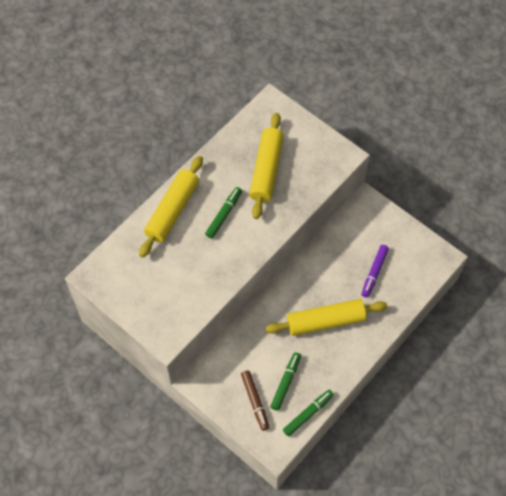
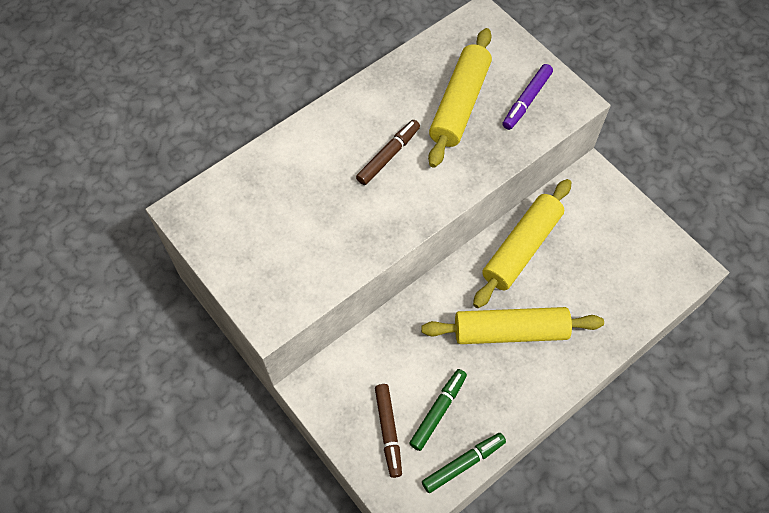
camera: 10 degrees right, 0 degrees up
(172, 210) = (316, 139): yellow rolling pin -> yellow rolling pin (521, 248)
(224, 215) = (388, 156): green marker -> brown marker
(374, 272) = (590, 274): purple marker -> purple marker (526, 100)

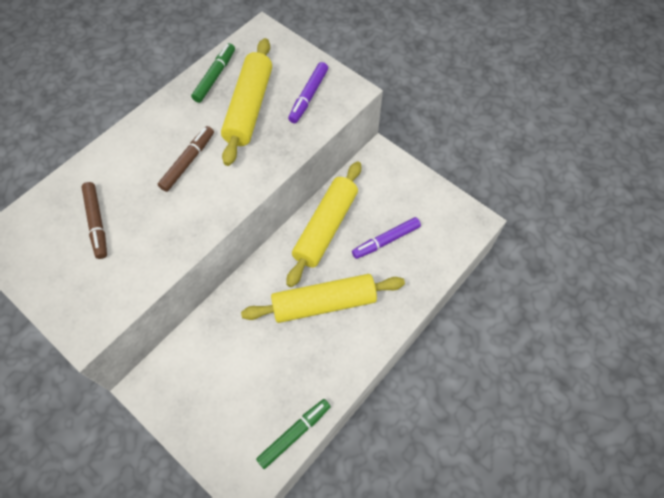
camera: 10 degrees left, 0 degrees up
(388, 431) = (221, 415): brown marker -> brown marker (97, 223)
(438, 411) = (266, 388): green marker -> green marker (215, 76)
(587, 273) = (386, 240): none -> purple marker

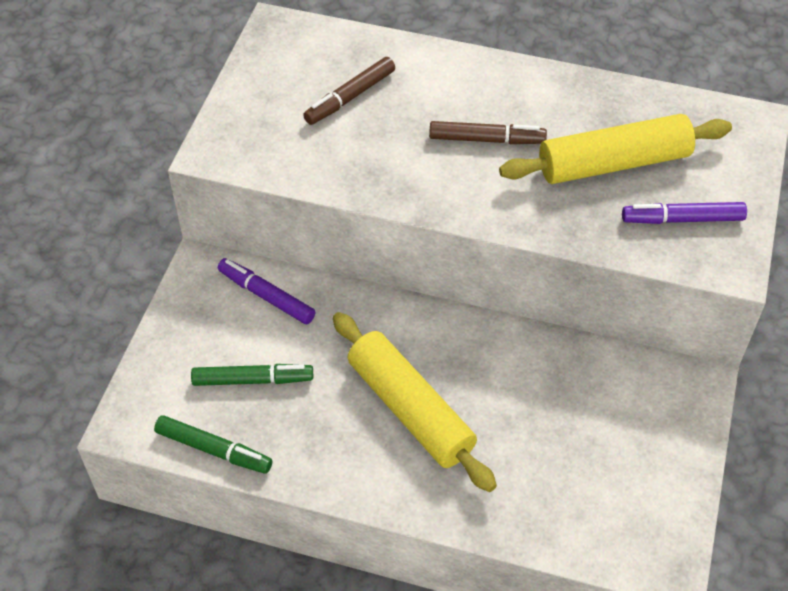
camera: 65 degrees right, 10 degrees down
(215, 76) = (636, 107): green marker -> green marker (253, 380)
(325, 227) = (527, 364): yellow rolling pin -> none
(386, 240) = (554, 449): purple marker -> purple marker (266, 296)

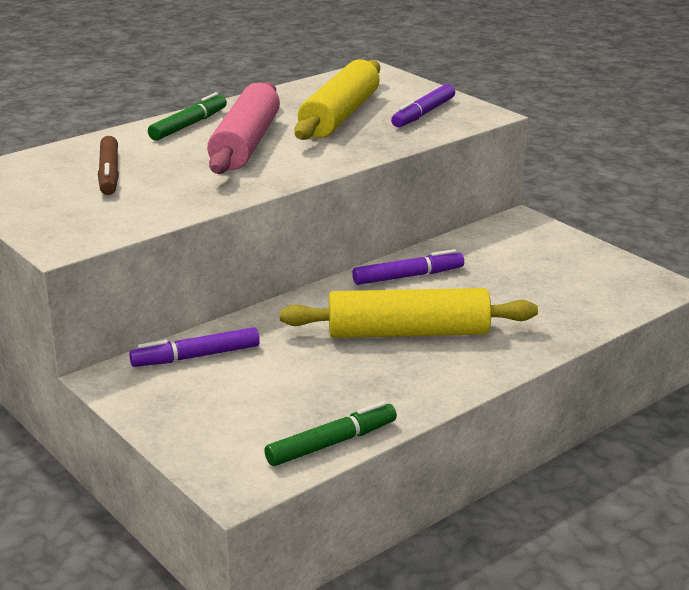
camera: 55 degrees left, 25 degrees down
(253, 380) = (280, 396): green marker -> green marker (189, 125)
(486, 140) = (246, 144): brown marker -> pink rolling pin
(506, 357) = (408, 276): none -> purple marker

